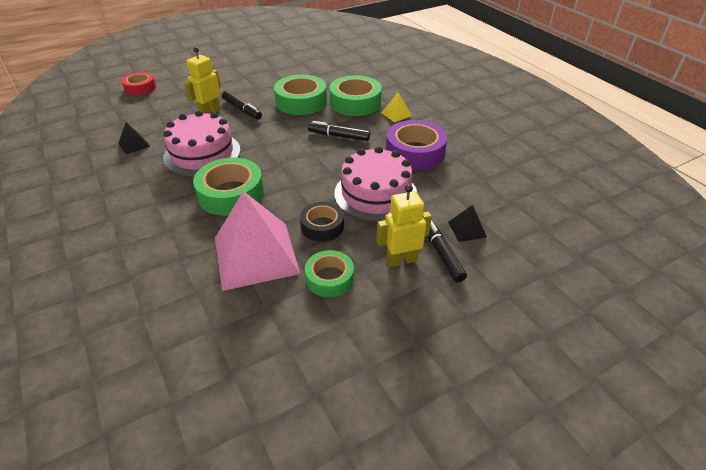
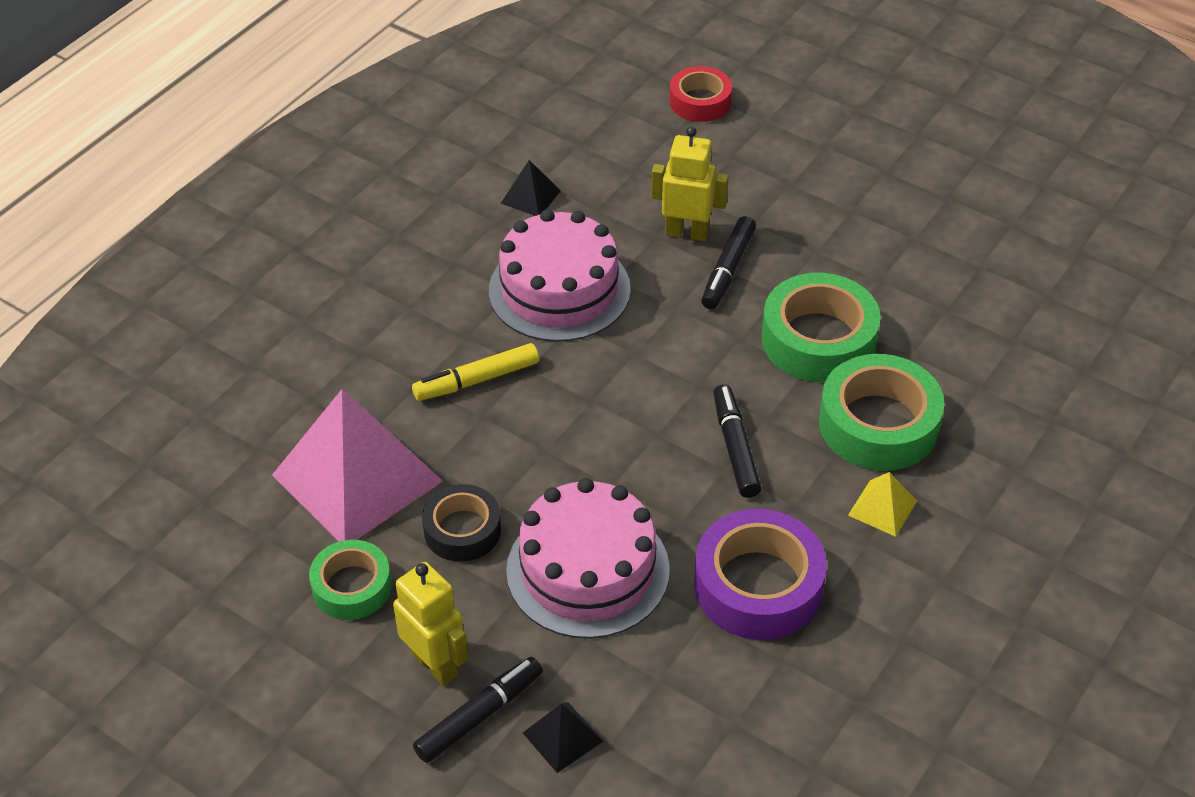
camera: 65 degrees right, 5 degrees up
(231, 194) = (477, 380): green tape -> yellow marker

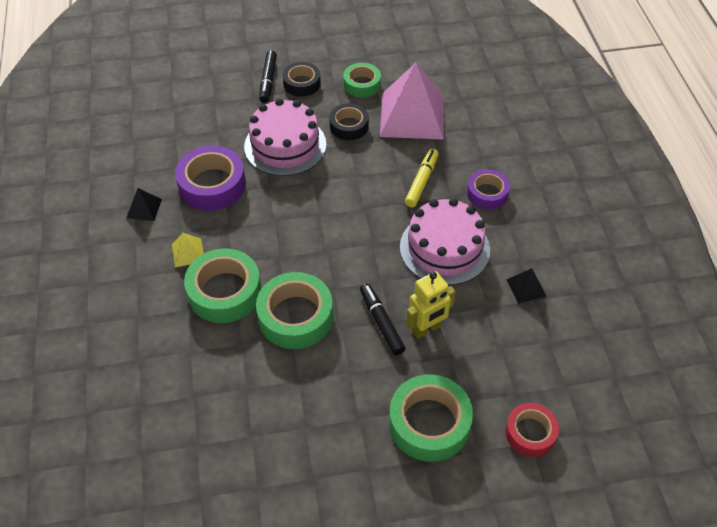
camera: 135 degrees right, 5 degrees up
(422, 309) = (487, 193): none -> purple tape
(435, 664) = (302, 83): yellow robot -> black tape
(562, 737) = (233, 93): black pyramid -> black pyramid (144, 208)
(735, 448) = (279, 233): black marker -> none
(785, 164) = (429, 423): none -> green tape

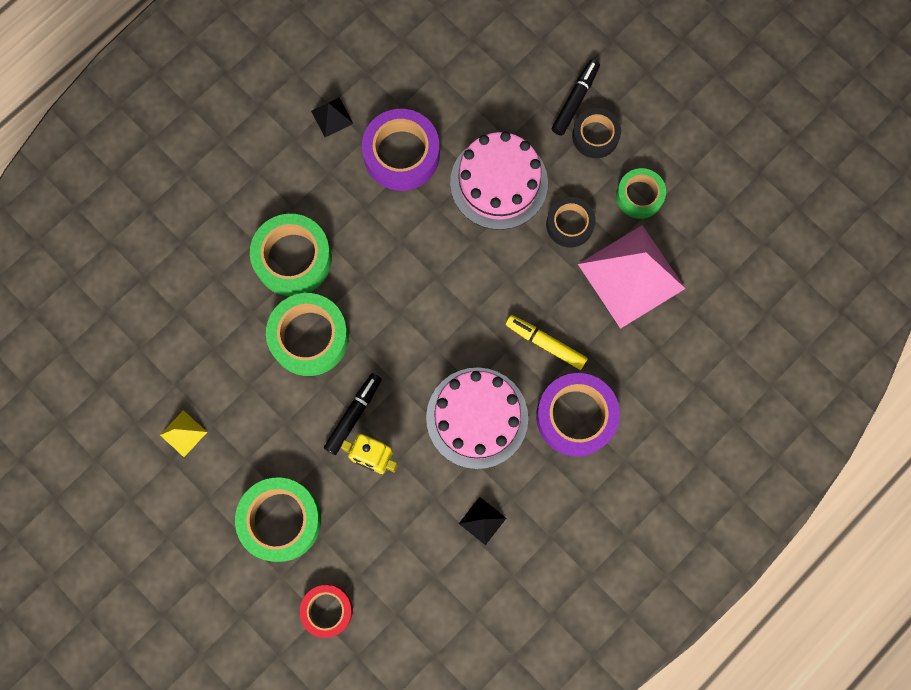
camera: 55 degrees right, 25 degrees up
(188, 252) = (311, 195): yellow pyramid -> yellow pyramid (183, 433)
(268, 80) = (575, 100): black marker -> black marker turned 150 degrees clockwise
(421, 182) = (545, 343): yellow marker -> yellow marker turned 135 degrees counterclockwise
(487, 193) = (576, 416): purple tape -> purple tape, size x1.62

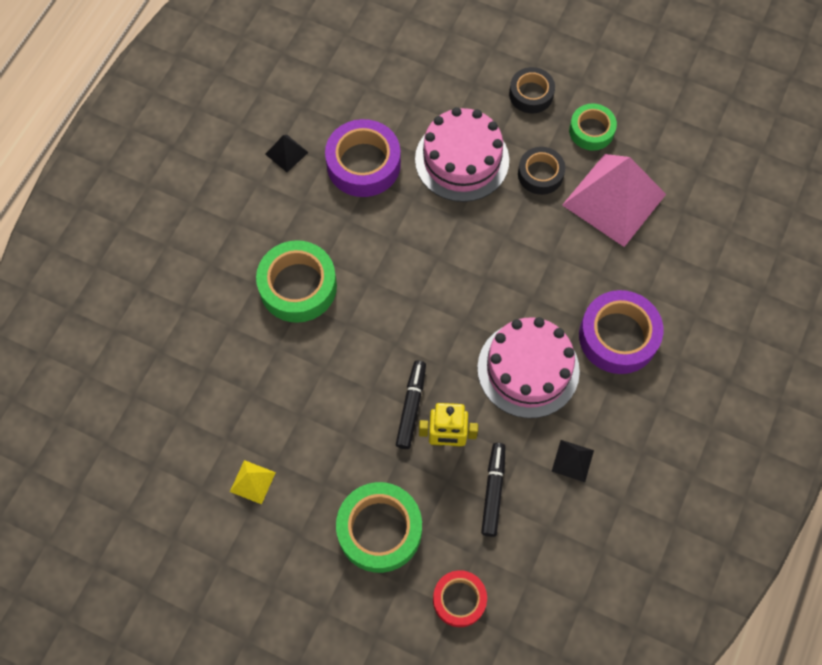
camera: 20 degrees left, 10 degrees down
(309, 337) = (341, 351): green tape -> none
(545, 343) = (563, 282): yellow marker -> none
(575, 100) = (500, 71): black marker -> black marker (493, 491)

